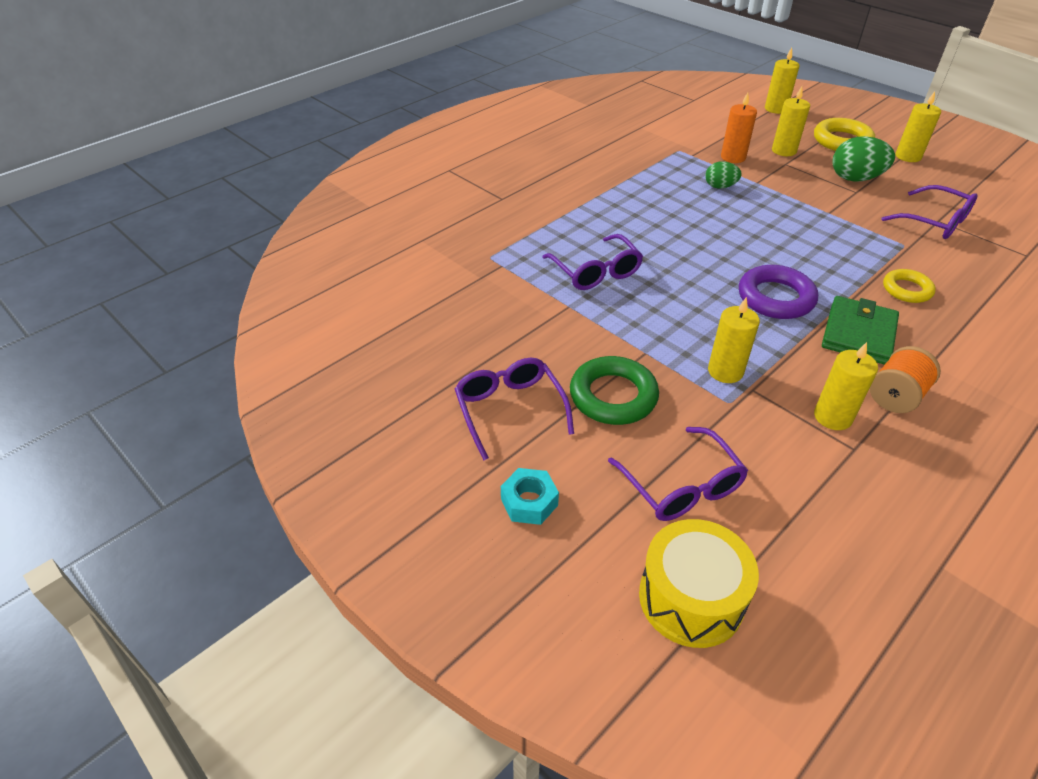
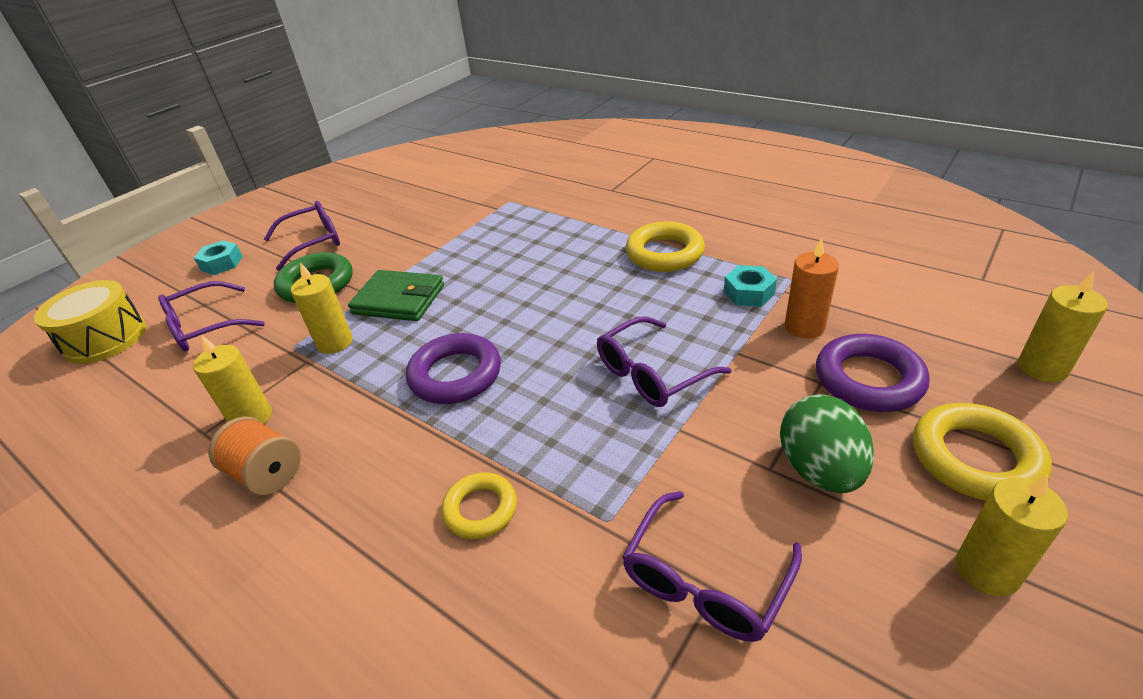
camera: 85 degrees right, 5 degrees down
(596, 272) = (493, 254): purple glasses -> purple glasses (651, 374)
(628, 189) = (664, 253): none -> yellow ring
(691, 167) = (748, 293): none -> turquoise nut
(720, 186) = (707, 320): green egg -> none
(784, 151) = (868, 379): yellow candle -> purple ring
(858, 334) = (383, 447): green wallet -> green wallet (399, 300)

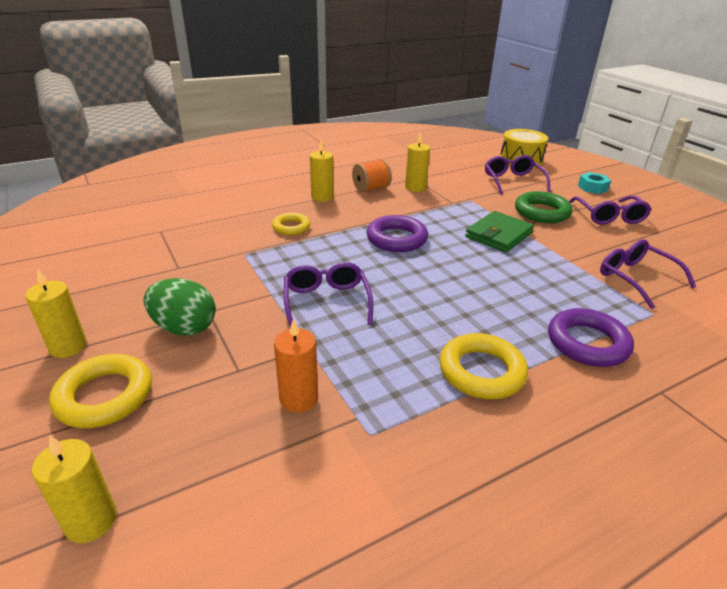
camera: 110 degrees right, 5 degrees down
(335, 342) = (464, 211): yellow candle -> yellow candle (322, 197)
(705, 581) = (184, 266): purple glasses -> purple glasses (635, 278)
(748, 293) = (373, 392): turquoise nut -> none
(868, 379) = (212, 395): purple ring -> purple ring (587, 343)

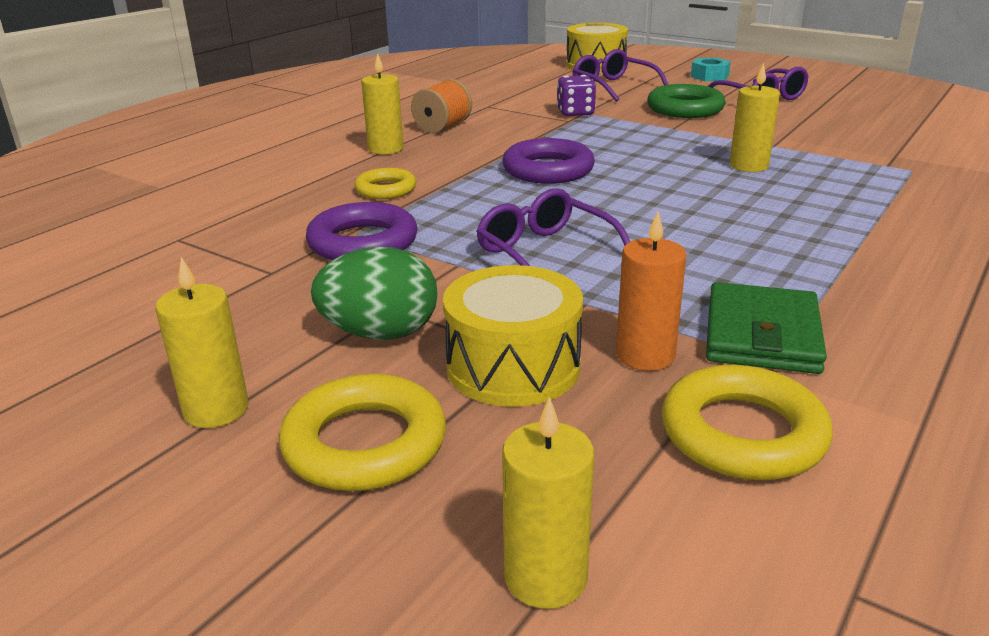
camera: 25 degrees left, 5 degrees down
(222, 377) = (513, 367): none -> yellow drum
(415, 187) = (501, 115): yellow candle -> yellow candle (748, 166)
(463, 197) = (575, 113): none -> purple dice
(481, 371) = (815, 266): yellow ring -> yellow ring (742, 433)
(498, 235) = (665, 139): green wallet -> green wallet (762, 335)
(587, 343) = (884, 211): purple ring -> purple ring (363, 242)
(635, 278) = (857, 145): purple glasses -> none

